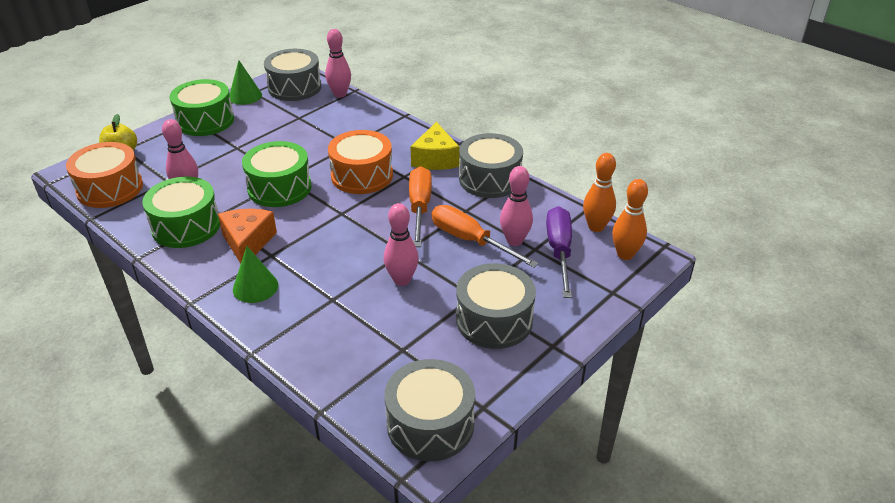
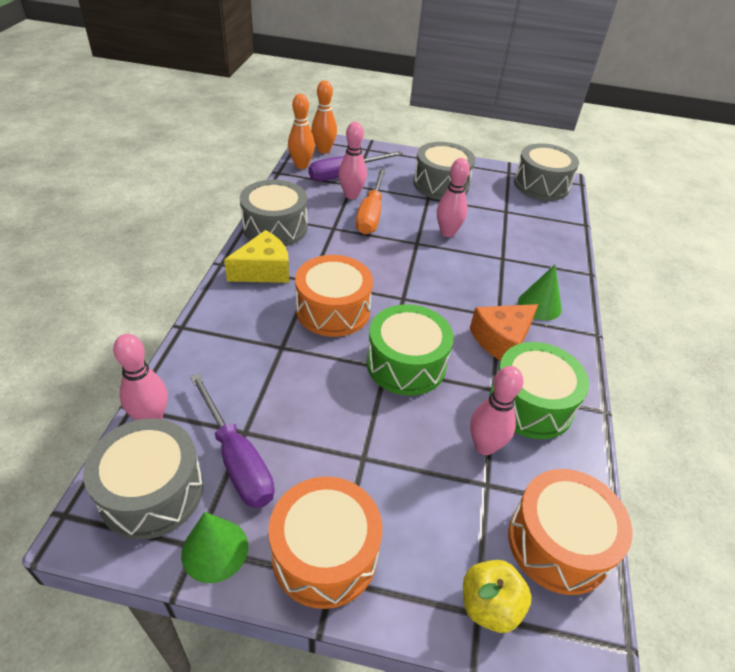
camera: 125 degrees left, 5 degrees up
(205, 121) = (325, 554): green drum -> orange drum
(284, 111) = (237, 459): none -> purple screwdriver
(419, 207) = (352, 254): orange screwdriver -> none

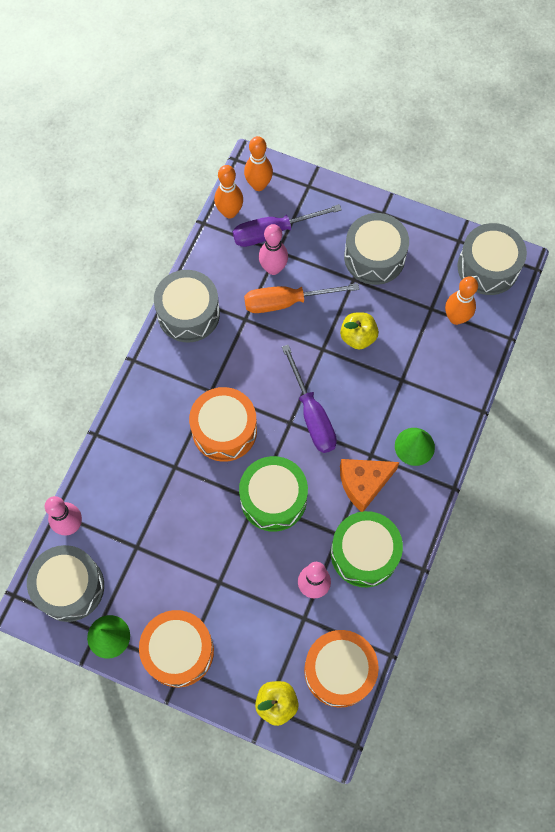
camera: 15 degrees right, 25 degrees up
(237, 459) = (129, 570): purple screwdriver -> purple screwdriver (312, 414)
(264, 270) = (171, 373): yellow cheese -> none
(371, 215) = (286, 302): orange screwdriver -> orange screwdriver turned 60 degrees clockwise
(447, 233) = (358, 337): pink bowling pin -> yellow apple
(531, 215) = (456, 318): none -> orange bowling pin

